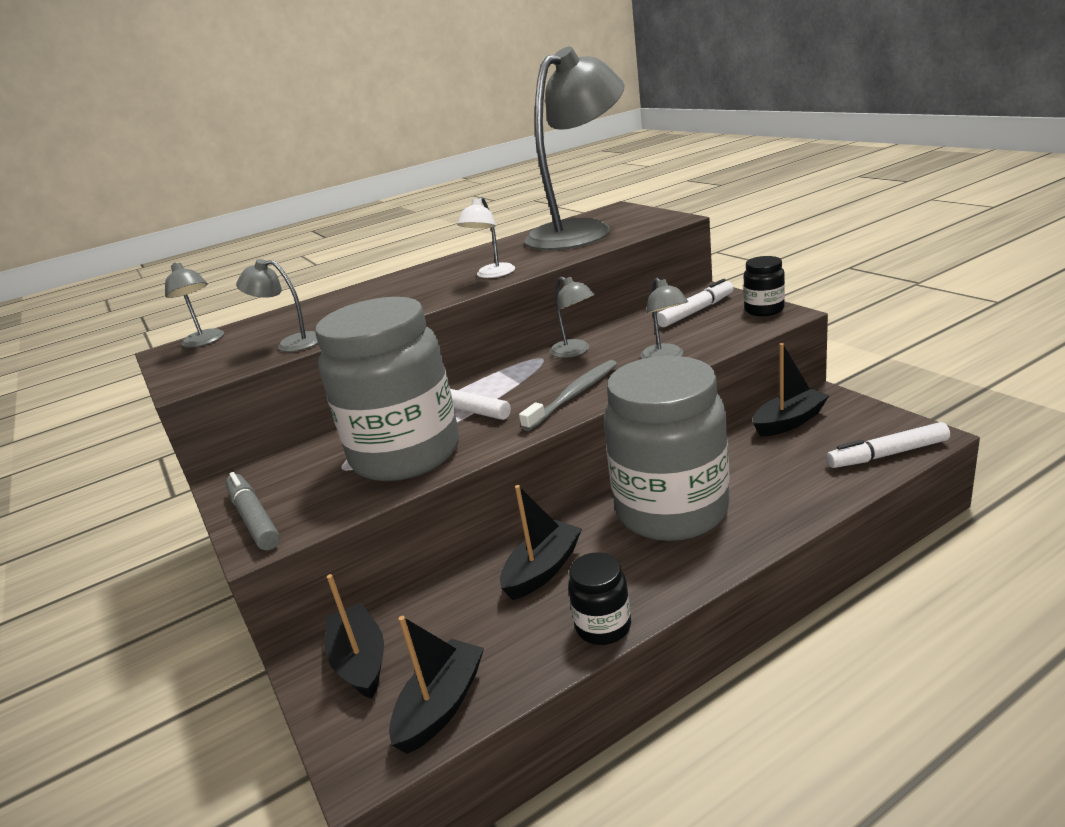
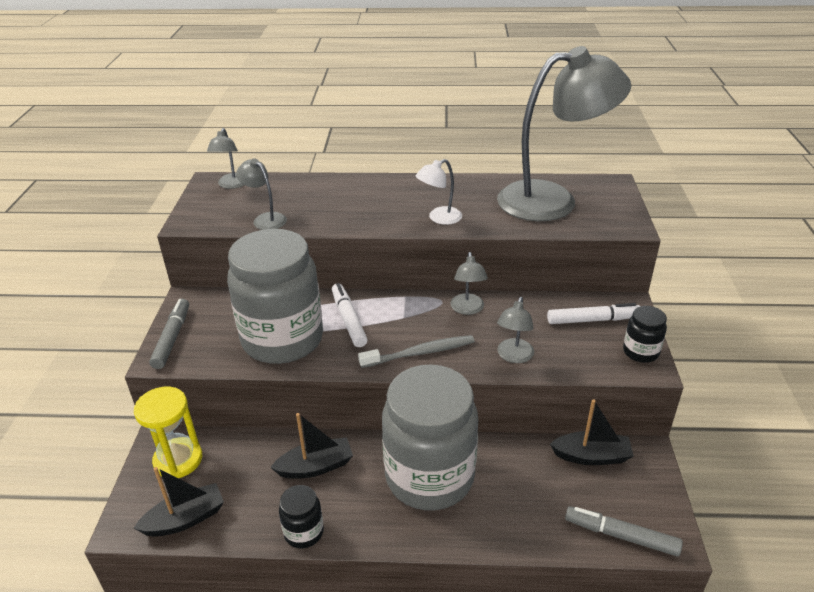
camera: 30 degrees right, 10 degrees up
(360, 661) = (178, 460): black boat -> yellow hourglass
(887, 454) = (621, 536): white marker -> grey marker

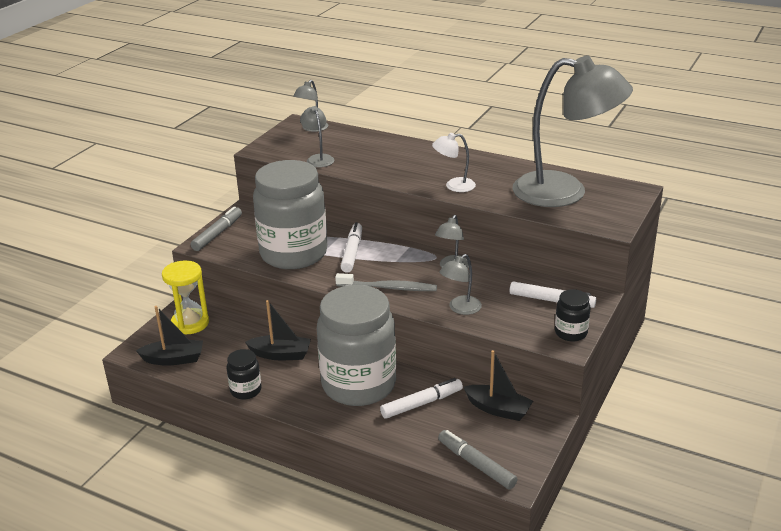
camera: 25 degrees right, 5 degrees down
(512, 477) = (421, 403): none -> white marker

